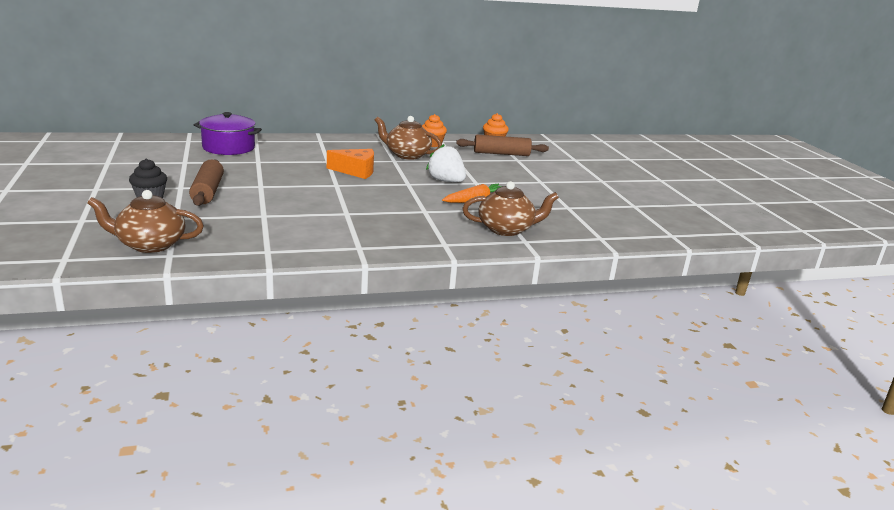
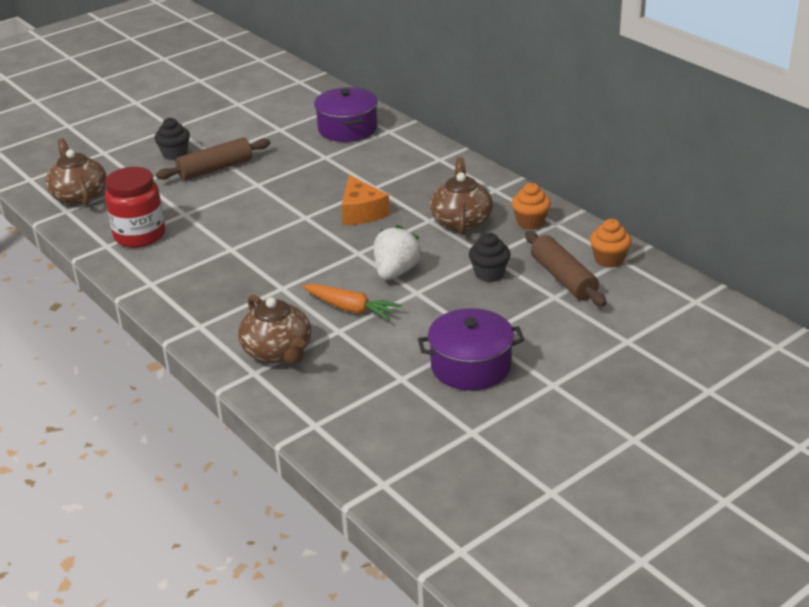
camera: 70 degrees right, 10 degrees up
(272, 236) = (140, 235): none -> red jar
(477, 164) = (489, 274): none -> black cupcake
(570, 190) = (471, 366): none -> purple pot

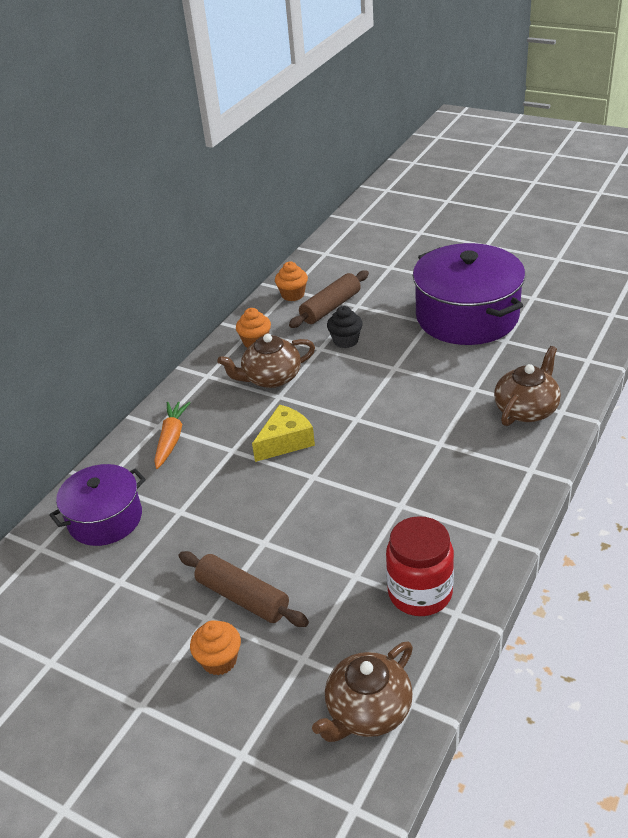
camera: 110 degrees left, 5 degrees up
(175, 154) = (219, 660): black cupcake -> orange cupcake
(350, 308) = (441, 393): orange carrot -> orange carrot (171, 439)
(361, 212) = (285, 441): orange cheese -> yellow cheese
(396, 272) = (373, 387): white strawberry -> none
(471, 366) = (467, 316): purple pot -> purple pot, size x1.67

